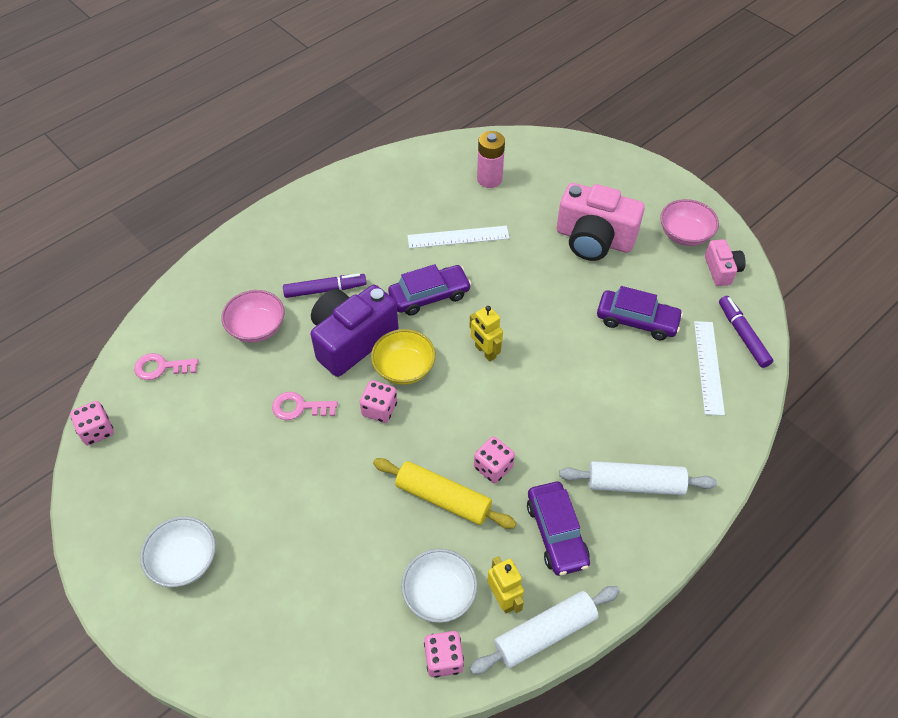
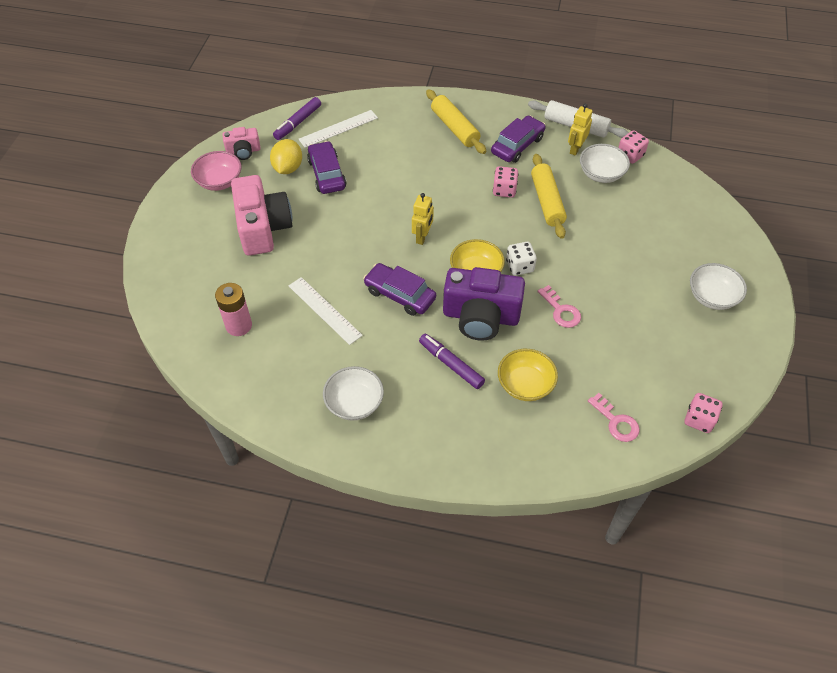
camera: 125 degrees left, 0 degrees up
(257, 328) = (525, 385): pink bowl -> yellow bowl
(350, 212) = (354, 403): none -> white bowl
(379, 409) = (519, 266): pink dice -> white dice
(635, 484) = (454, 128): white rolling pin -> yellow rolling pin
(669, 293) = (288, 168): none -> yellow lemon
(721, 270) = (243, 151): pink camera -> pink camera turned 150 degrees counterclockwise

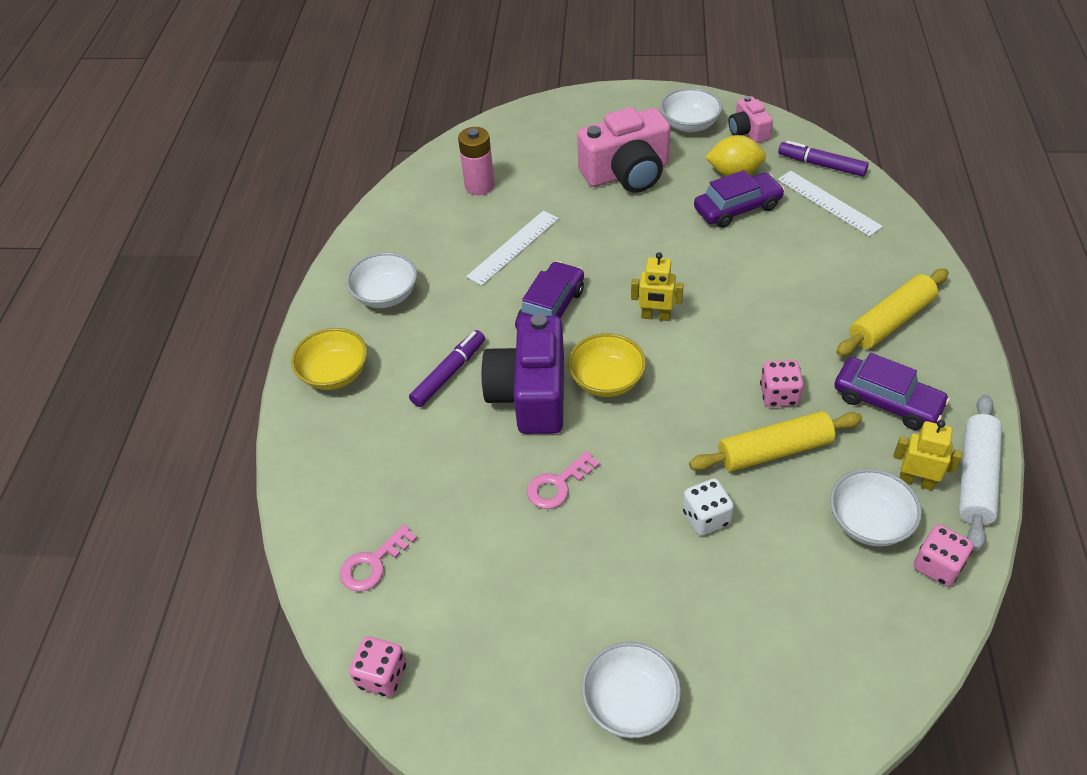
camera: 85 degrees right, 5 degrees down
(219, 181) = (689, 125): pink bowl -> white bowl
(519, 266) = (630, 428): white dice -> white dice (706, 517)
(525, 385) = (425, 453): yellow bowl -> yellow bowl (335, 374)

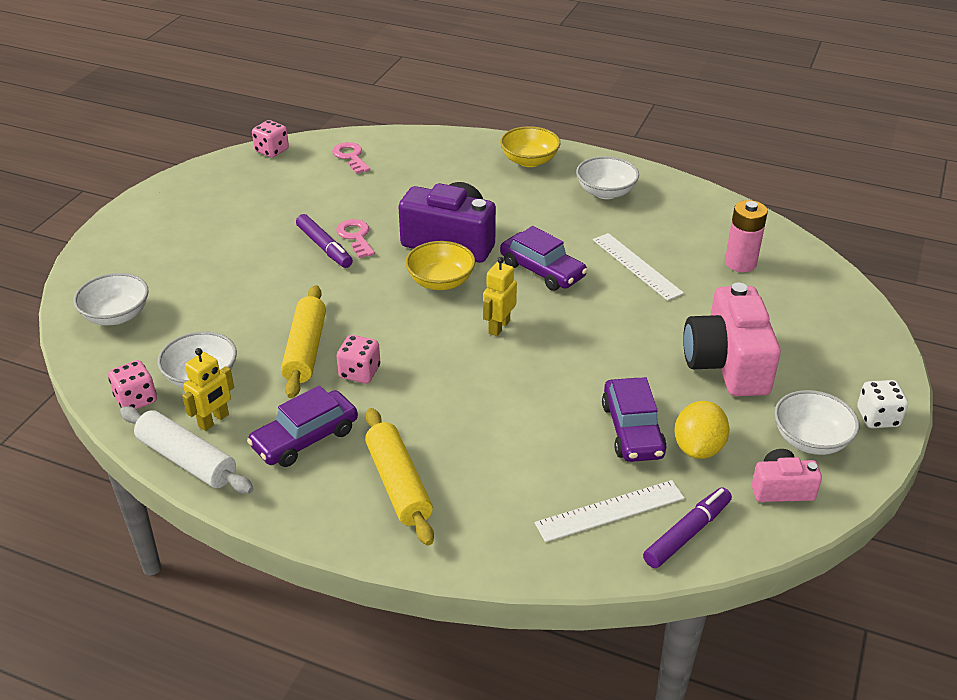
camera: 105 degrees right, 10 degrees down
(448, 374) = (498, 208): purple marker -> purple marker (324, 247)
(630, 702) = (174, 230): white bowl -> white bowl (116, 315)
(706, 517) = (274, 296): white dice -> white dice (877, 417)

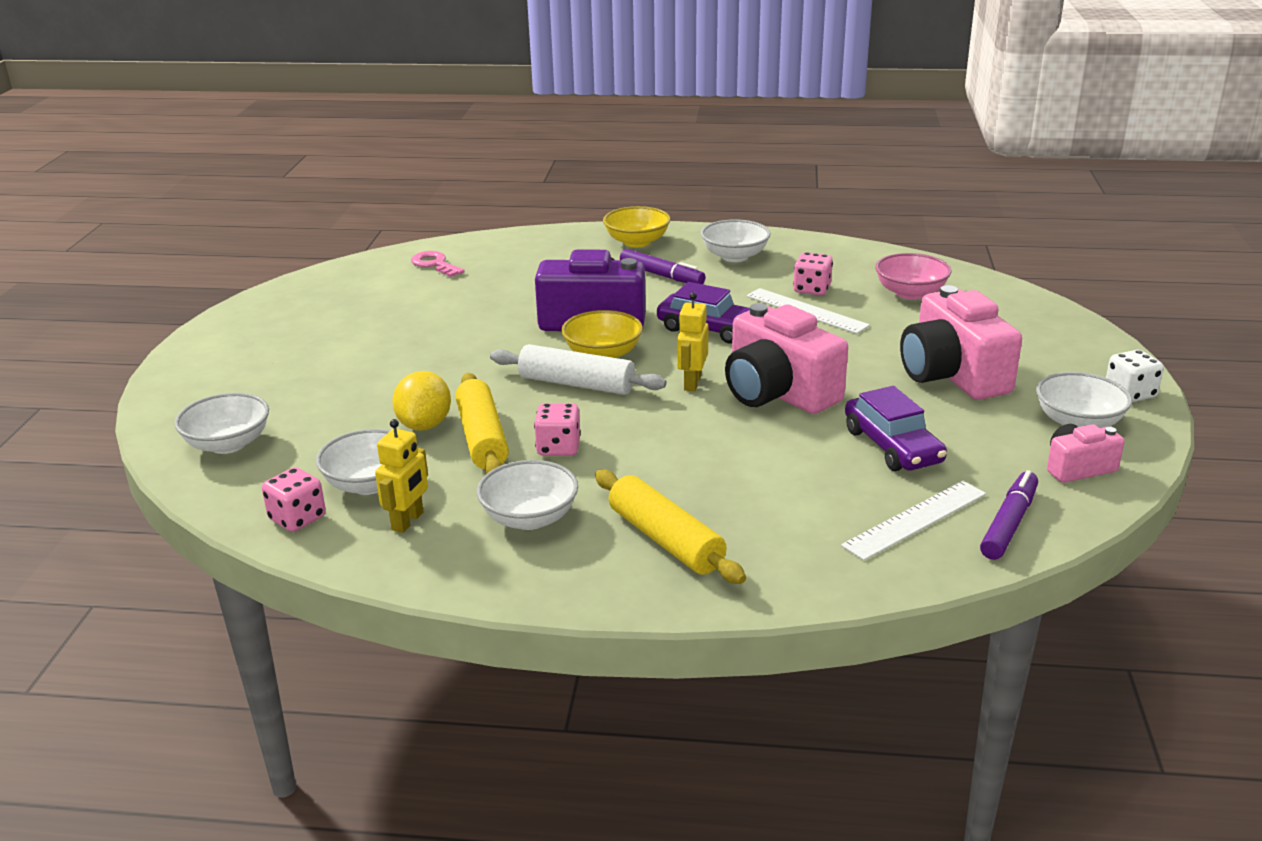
camera: 15 degrees left, 10 degrees down
(187, 460) = (395, 564): white rolling pin -> white rolling pin (576, 384)
(272, 151) = (338, 271): pink dice -> pink dice (812, 289)
(305, 438) = (529, 518): purple car -> white bowl
(324, 247) = (450, 344): purple marker -> purple marker (661, 275)
(356, 237) = (482, 330): pink key -> none
(565, 352) = (778, 393): none -> pink camera
(698, 448) = (971, 449): yellow lemon -> yellow lemon (425, 425)
(740, 263) = (910, 293): pink battery -> pink bowl

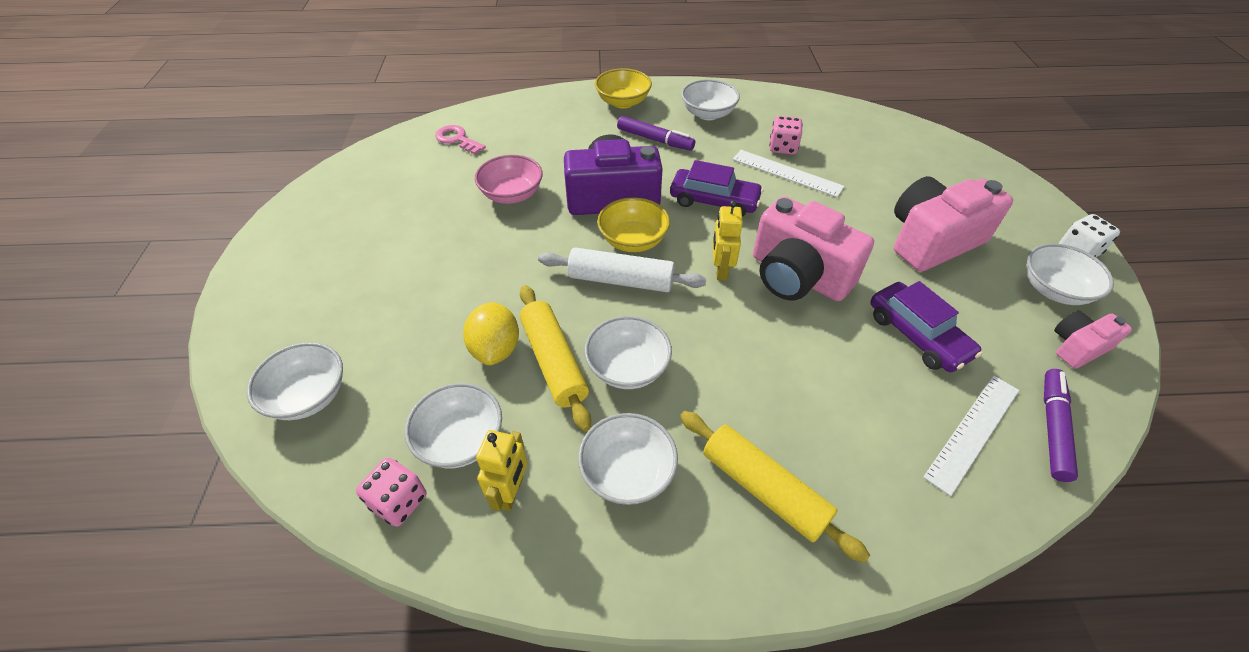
camera: 10 degrees left, 20 degrees up
(558, 447) = (628, 368): pink dice -> white bowl
(910, 293) = (862, 146): pink bowl -> pink bowl (512, 194)
(952, 375) = (932, 241): pink camera -> pink camera turned 90 degrees clockwise

